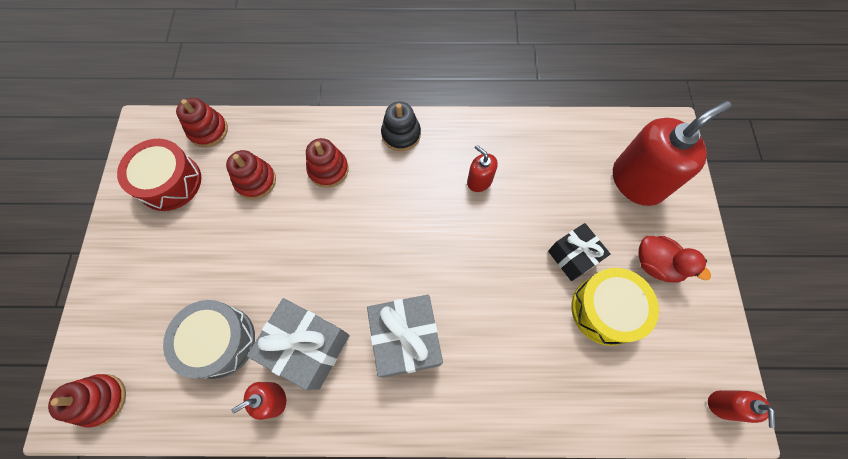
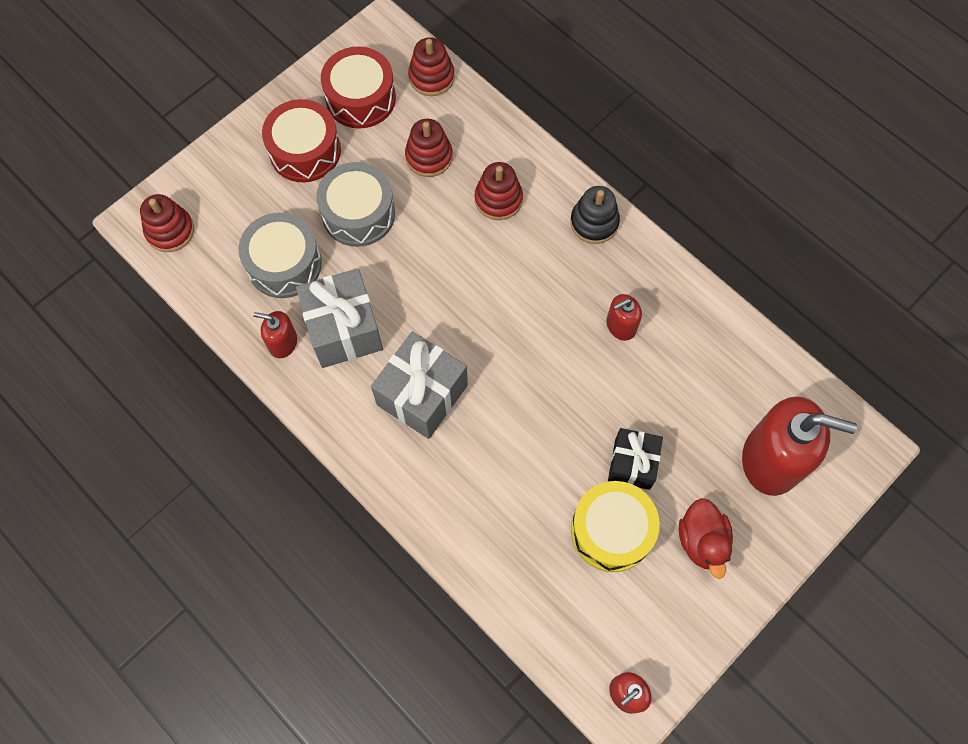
camera: 45 degrees right, 0 degrees up
(160, 250) = (305, 151): none -> red drum
(242, 258) = (358, 214): none -> grey drum
(479, 181) = (621, 326): red soap dispenser -> red soap dispenser turned 120 degrees counterclockwise

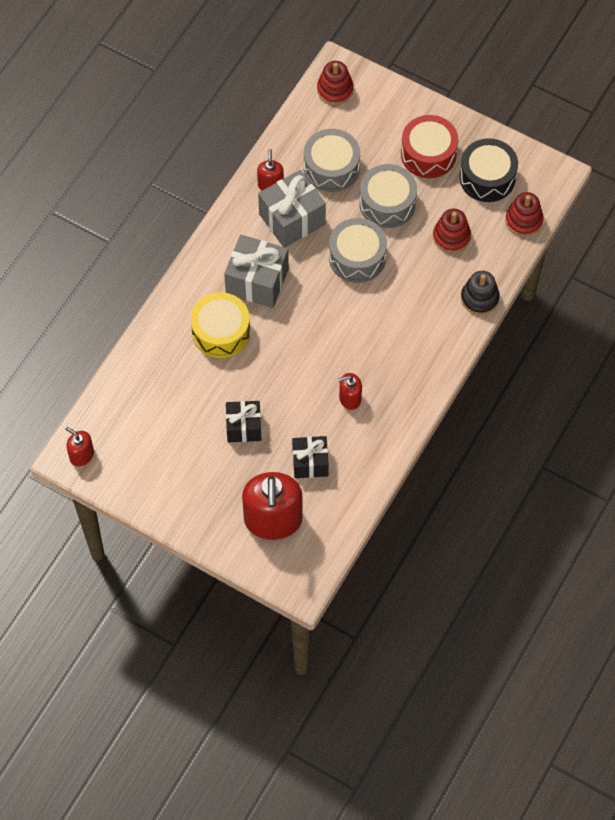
camera: 75 degrees right, 5 degrees down
(360, 98) = (487, 177): red drum -> black drum
(424, 267) = (357, 257): none -> grey drum
(498, 199) = (430, 292): red stacking toy -> none
(594, 222) = (431, 362): black stacking toy -> black stacking toy (479, 298)
(611, 531) = (191, 423): yellow drum -> yellow drum (221, 332)
(621, 326) = (350, 398): red soap dispenser -> red soap dispenser turned 60 degrees counterclockwise
(700, 395) = (310, 463): none -> black gift
(702, 541) = (199, 483): red duck -> none

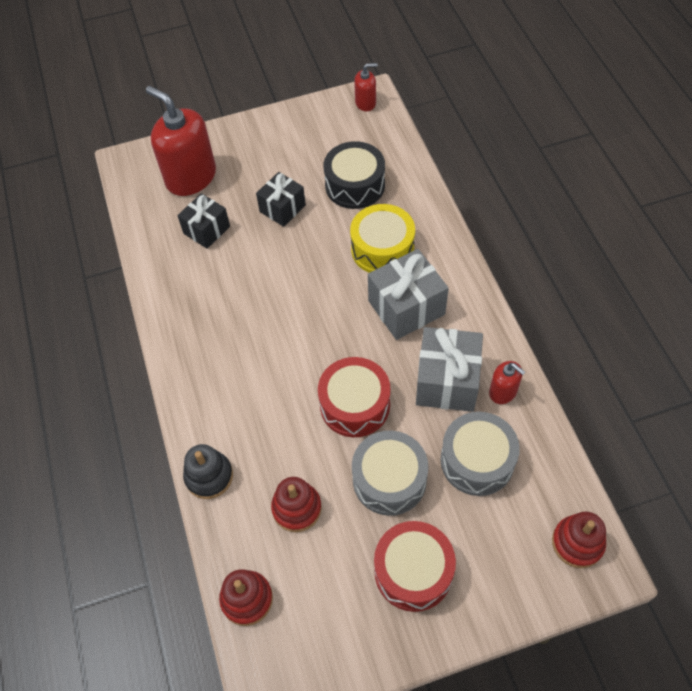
camera: 135 degrees right, 5 degrees down
(350, 398) = (228, 295): red soap dispenser -> none
(357, 257) = (355, 405): grey drum -> red drum
(487, 177) = (330, 608): black drum -> black drum (355, 185)

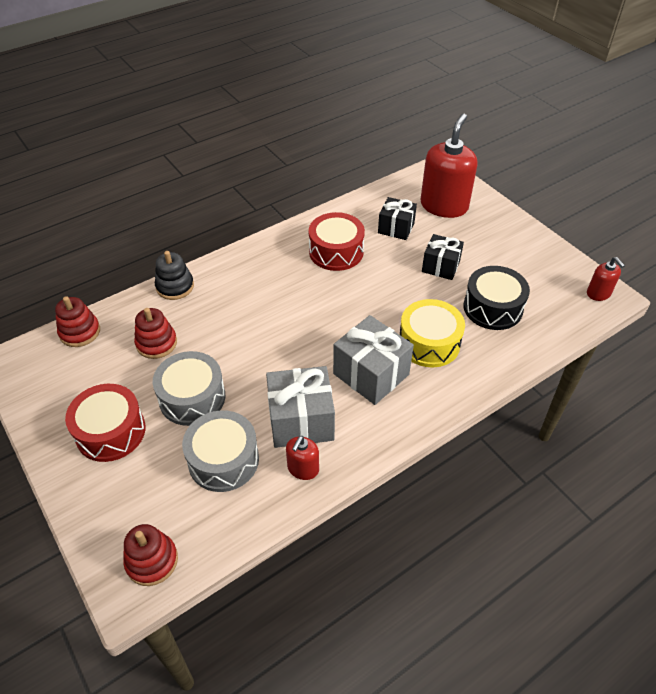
camera: 70 degrees right, 10 degrees down
(355, 405) = (258, 359): red drum -> red drum (336, 252)

